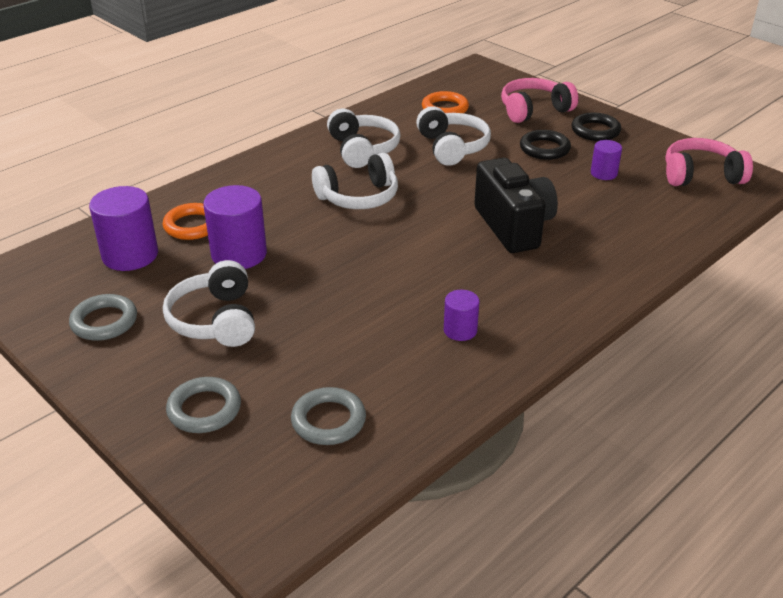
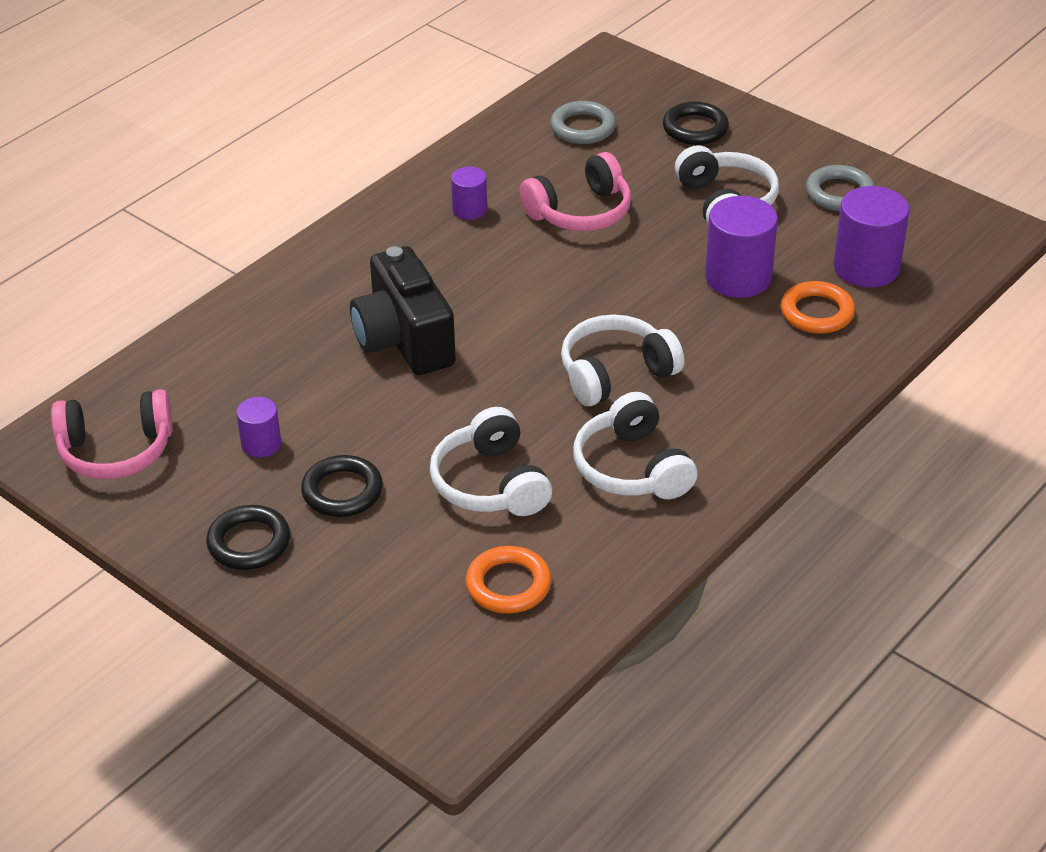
camera: 175 degrees right, 5 degrees up
(204, 409) = (695, 128): grey ring -> black ring
(534, 110) = (346, 592): pink headphones -> pink headphones (580, 212)

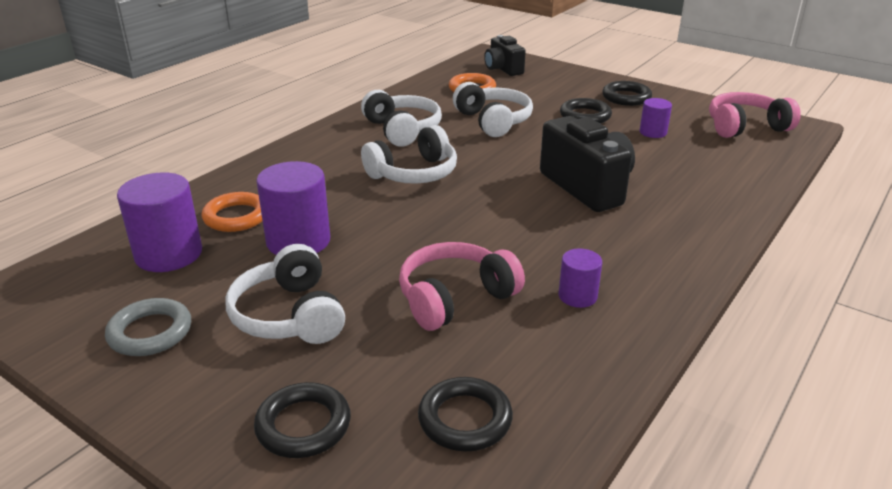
camera: 175 degrees right, 10 degrees down
(435, 659) = (503, 69): none -> black camera
(583, 128) = (465, 419): grey ring -> black ring

